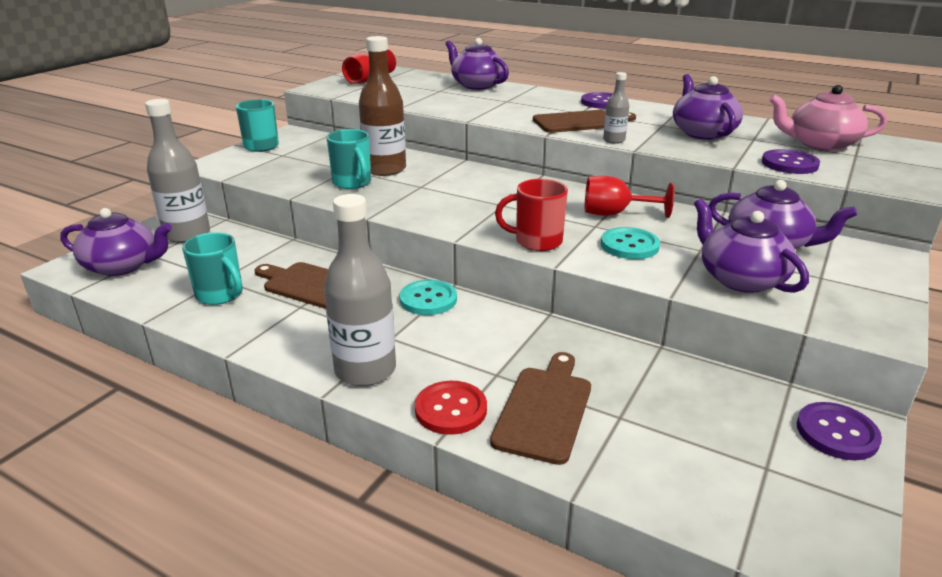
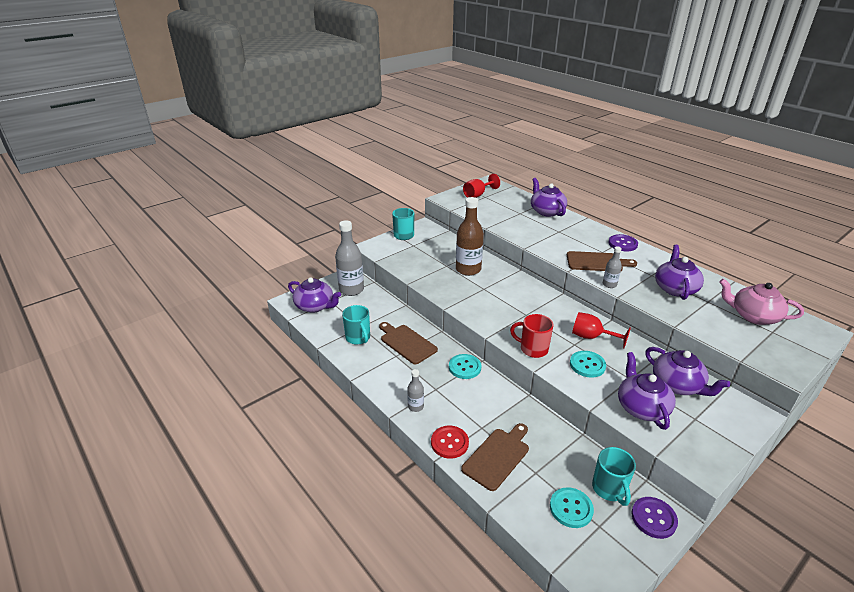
camera: 20 degrees right, 5 degrees up
(352, 183) = (445, 278): turquoise mug -> turquoise mug (609, 489)
(365, 370) = (415, 406): grey bottle -> grey bottle, size x0.49
(707, 454) = (571, 508): none -> turquoise button
(789, 164) = (716, 331): purple button -> none

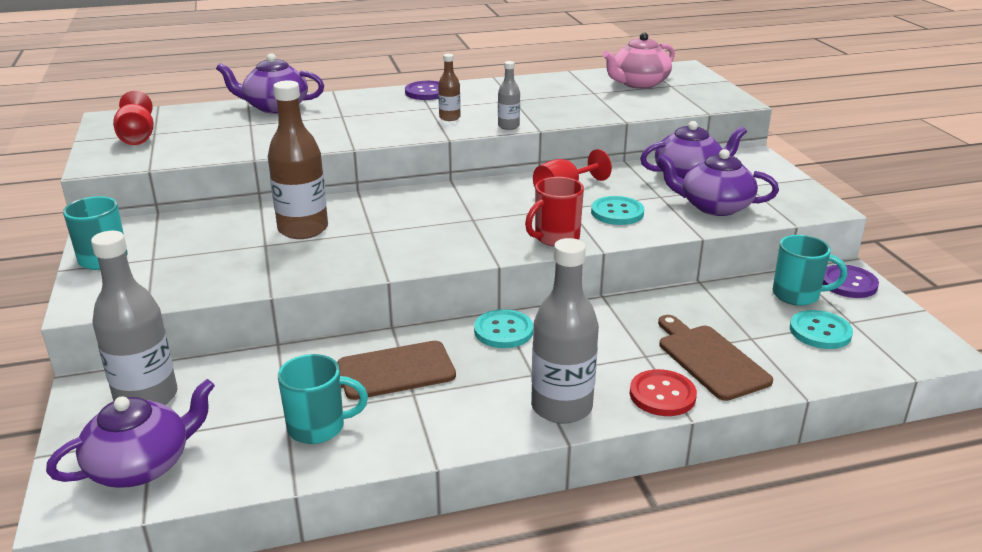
camera: 65 degrees left, 5 degrees down
(415, 406) = (561, 407): grey bottle -> grey bottle, size x2.03
(596, 262) = (449, 118): brown cutting board -> brown bottle
(675, 288) = (554, 98): purple teapot -> none

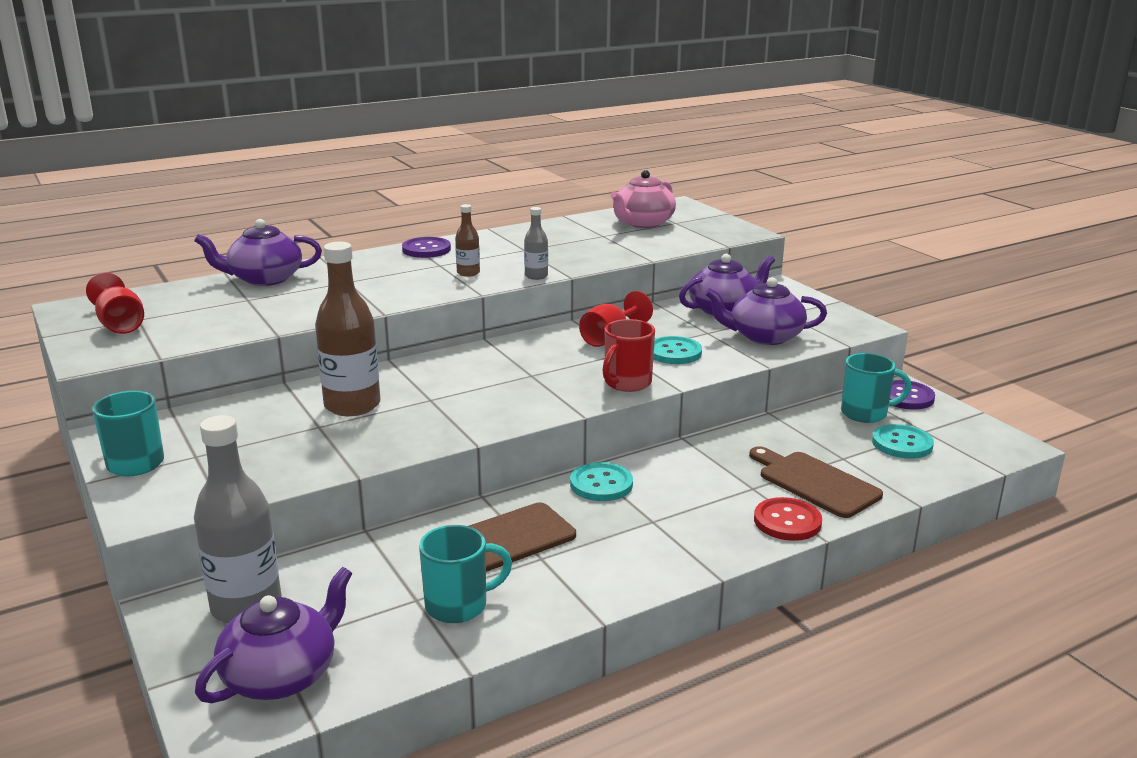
camera: 15 degrees left, 5 degrees down
(561, 407) = (697, 547): grey bottle -> none

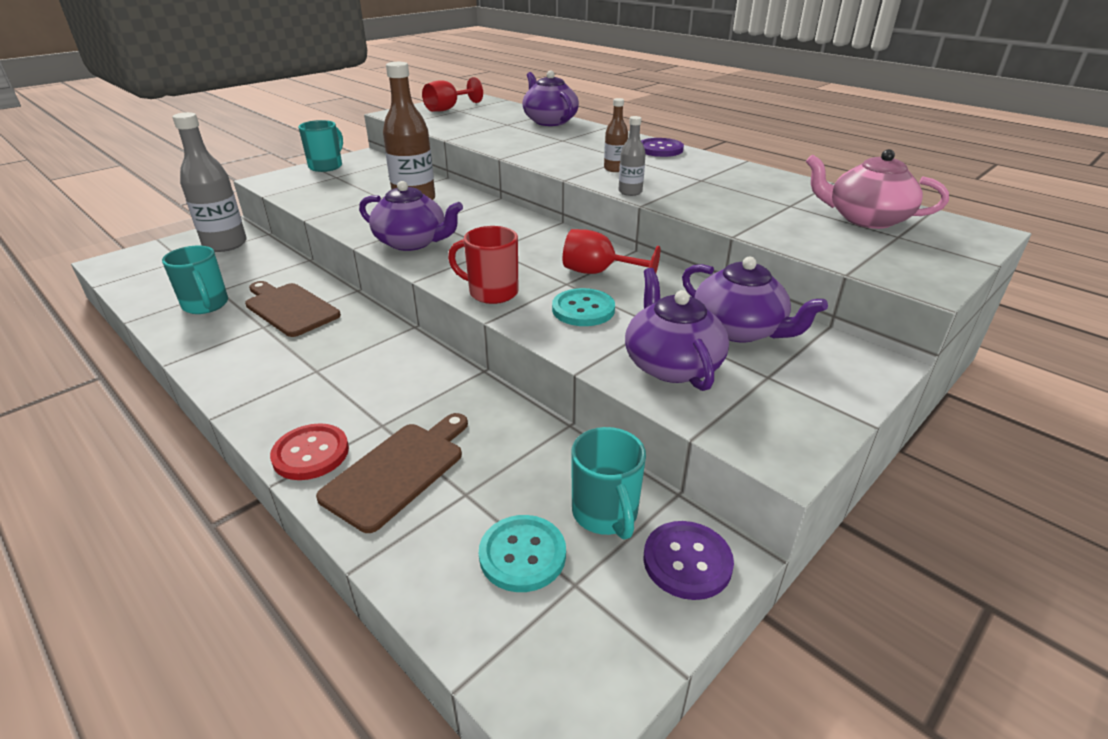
camera: 75 degrees right, 10 degrees up
(281, 675) = (151, 267): purple teapot -> purple teapot (412, 242)
(601, 484) = (380, 337): turquoise button -> none

